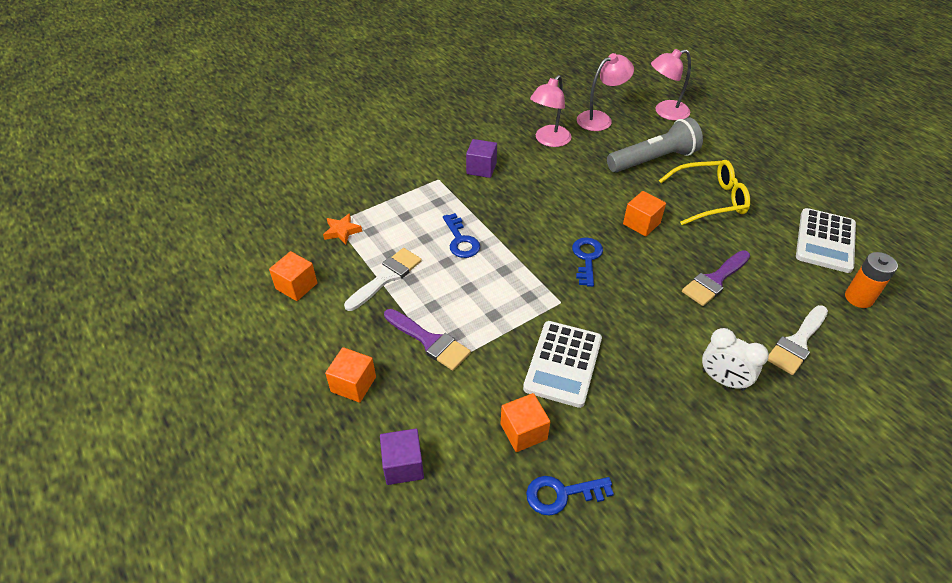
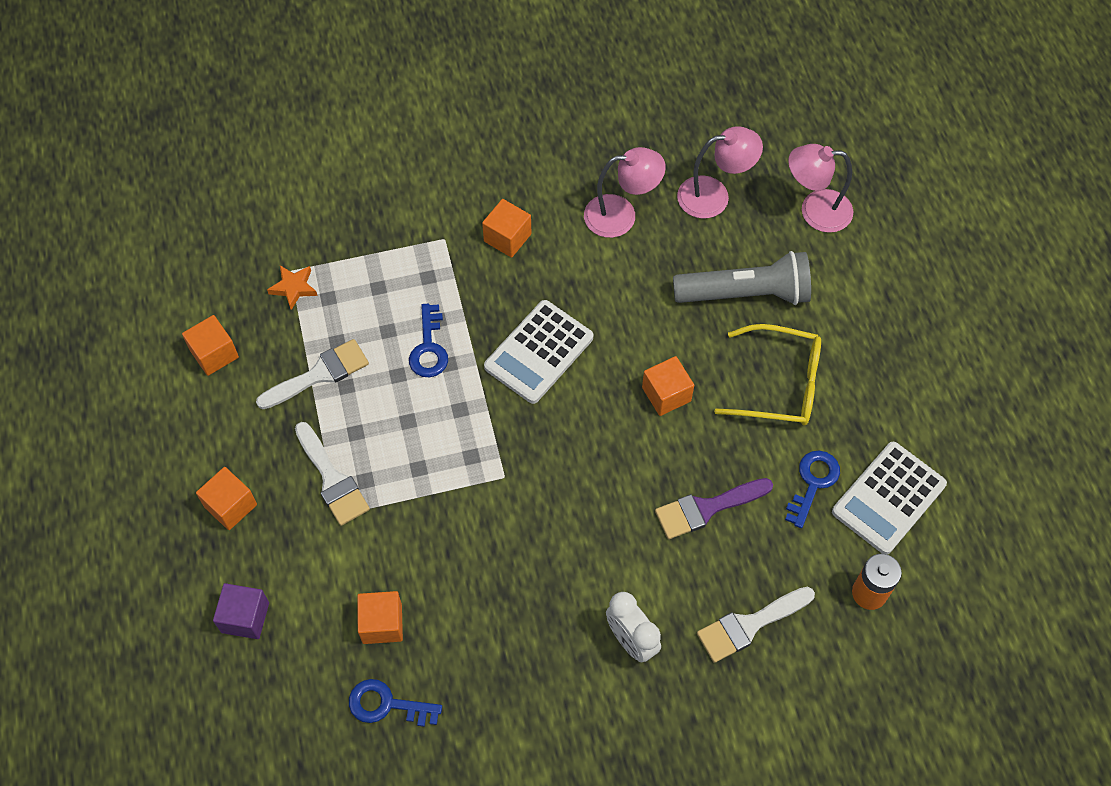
camera: 20 degrees right, 15 degrees up
(429, 341) = (332, 479): purple brush -> white brush
(481, 168) = (507, 237): purple cube -> orange cube
(549, 140) = (621, 215): pink lamp -> pink lamp turned 150 degrees counterclockwise
(563, 364) = (465, 558): white calculator -> white calculator (539, 352)
(587, 258) = (568, 425): blue key -> blue key (813, 483)

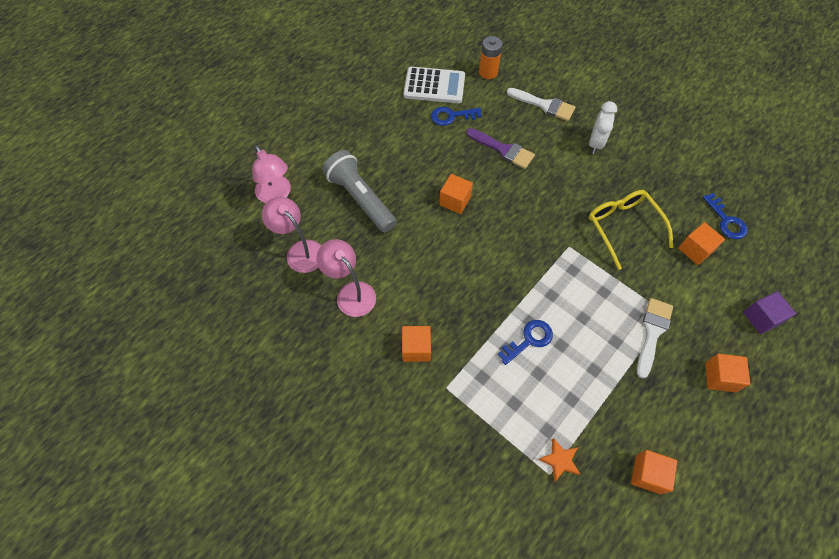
camera: 125 degrees left, 0 degrees up
(319, 374) = (601, 392): white brush -> none
(539, 352) = (481, 277): white calculator -> none
(779, 384) = (407, 156): yellow glasses -> yellow glasses (623, 227)

